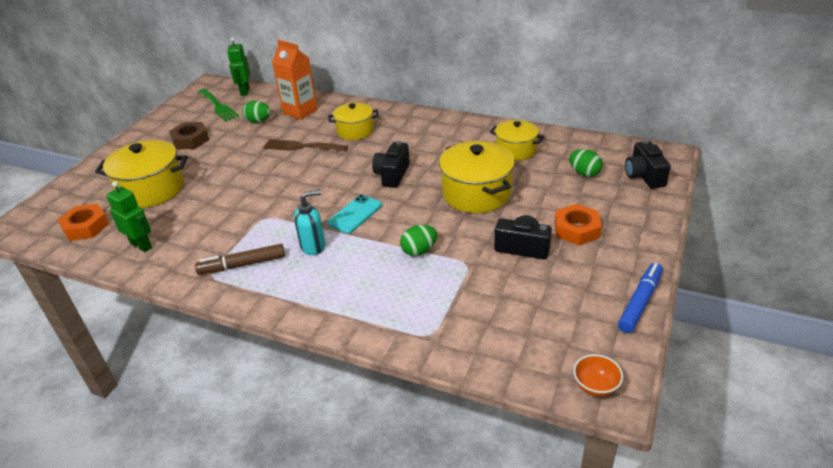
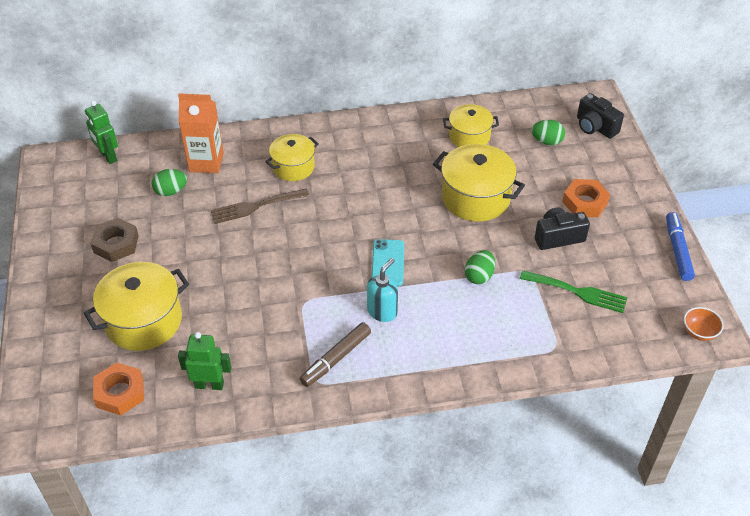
camera: 35 degrees left, 10 degrees up
(218, 106) = (97, 187): green fork -> green fork (578, 292)
(392, 175) = (381, 206): black camera -> none

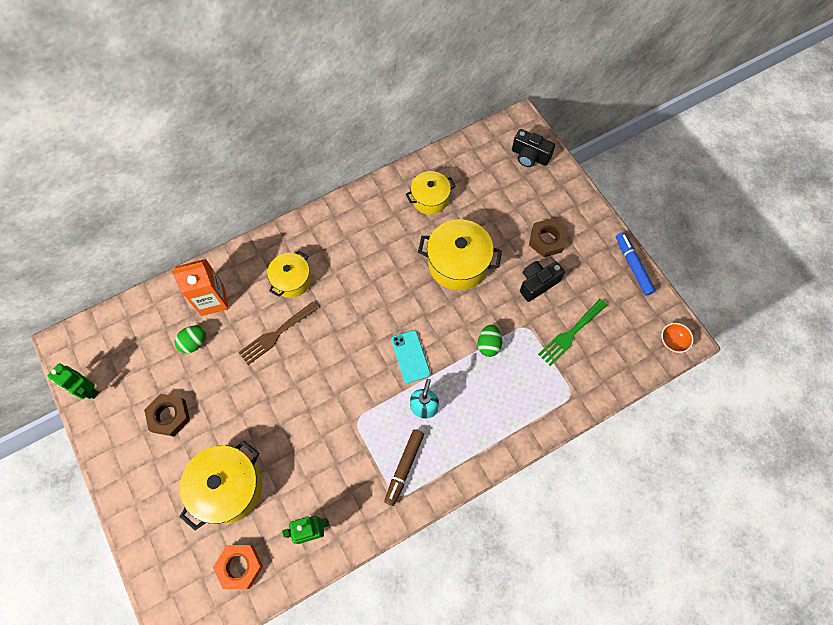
camera: 20 degrees left, 20 degrees up
(108, 156) = (119, 322): green robot -> green robot (88, 390)
(546, 141) = (495, 184): green egg -> none
(578, 292) = (570, 334): green fork -> green fork turned 135 degrees clockwise
(585, 202) = (547, 240): orange nut -> brown nut

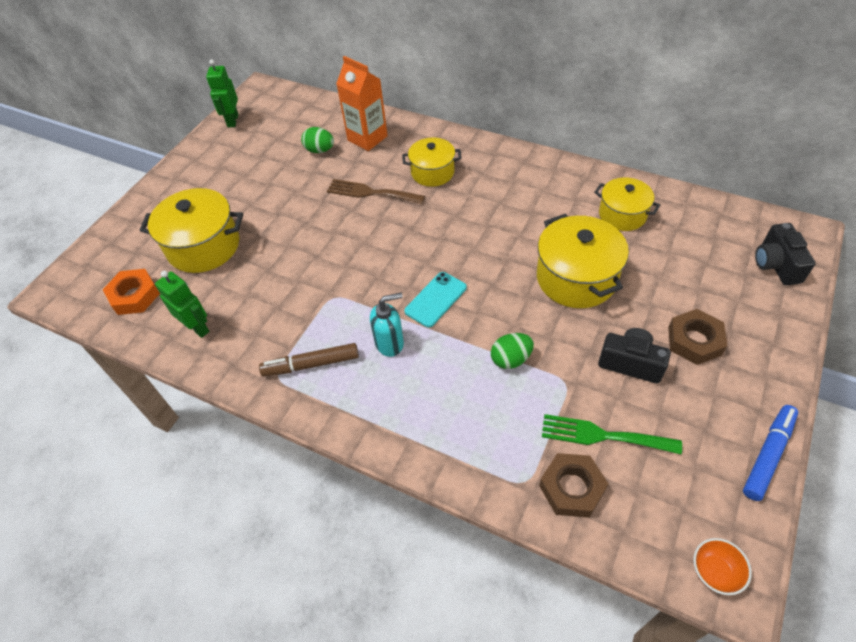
camera: 60 degrees right, 15 degrees down
(169, 416) = (243, 174): brown nut -> brown nut (571, 488)

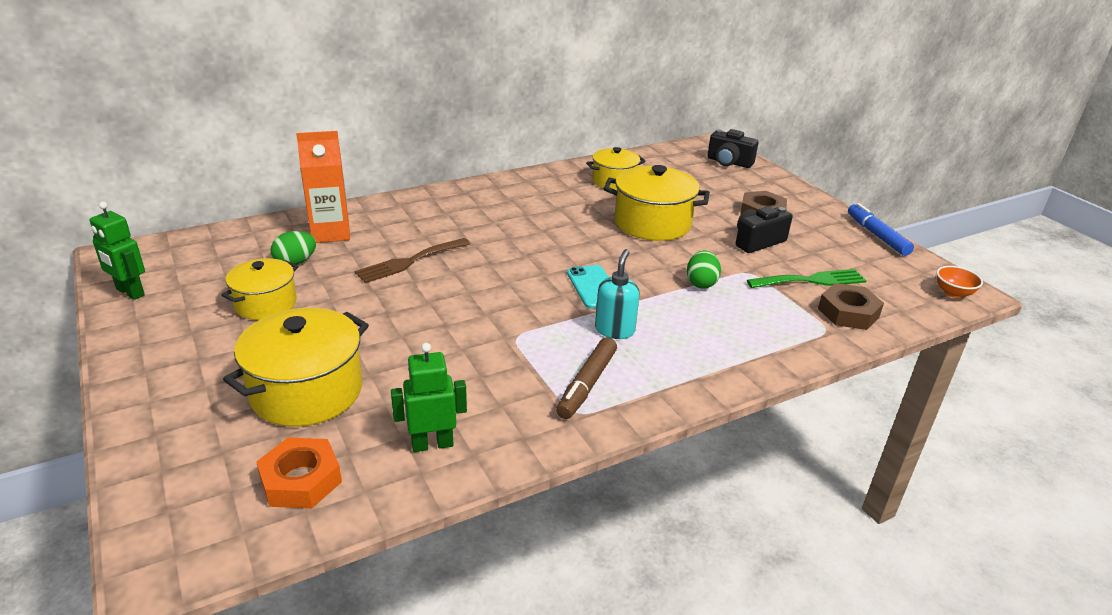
camera: 60 degrees left, 20 degrees down
(432, 172) = (438, 224): yellow pot -> yellow pot (265, 304)
(602, 435) = (811, 280): green fork -> green fork turned 150 degrees counterclockwise

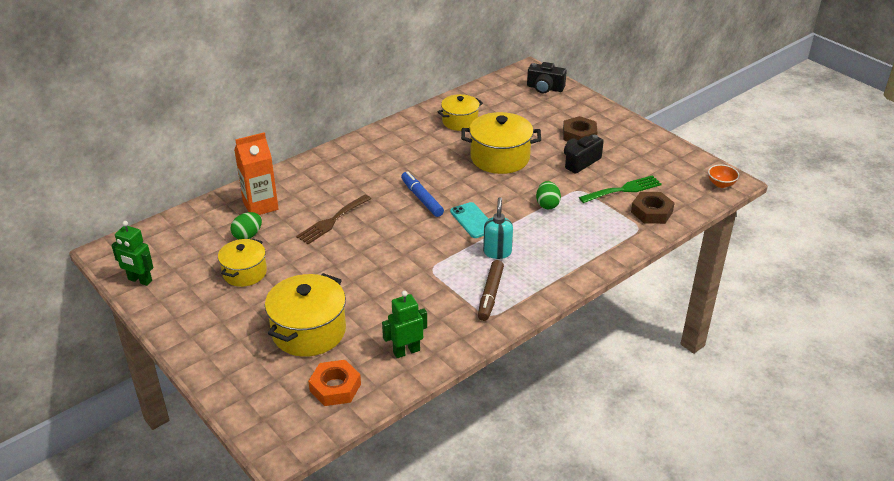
camera: 10 degrees left, 5 degrees up
(877, 235) = (665, 142): blue marker -> blue marker (422, 198)

